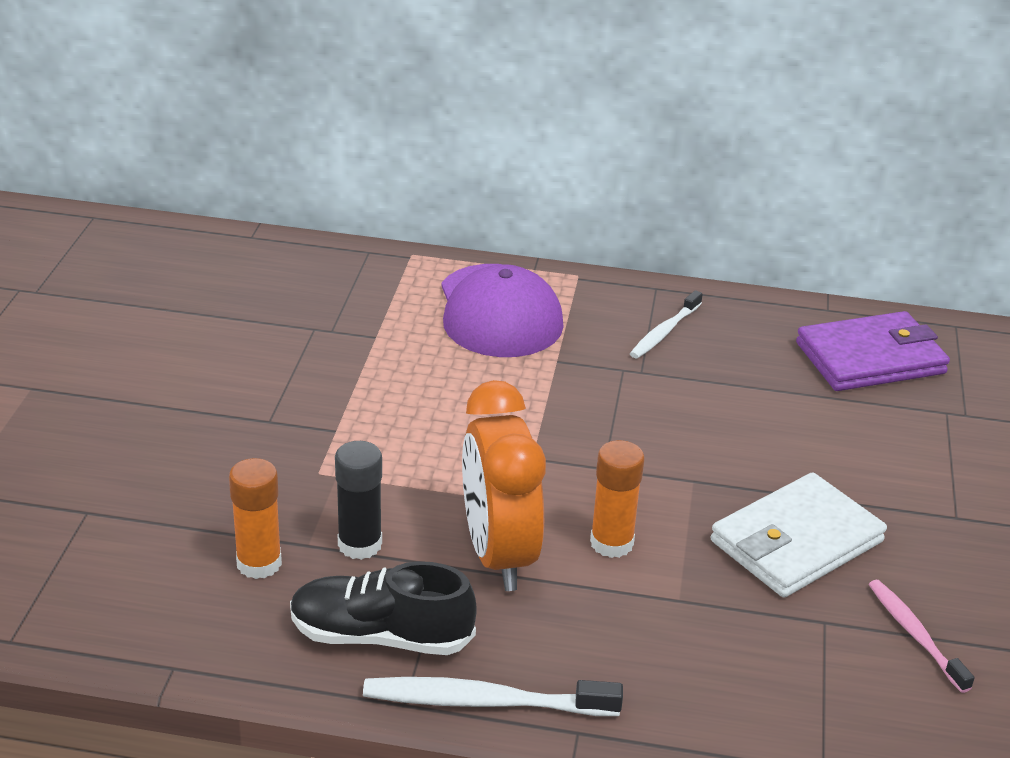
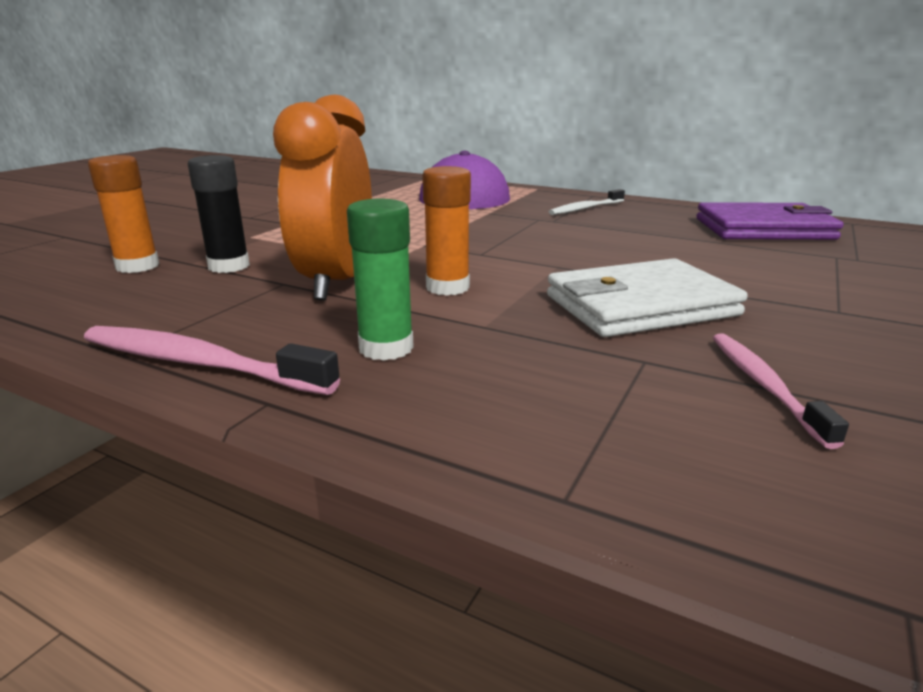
camera: 20 degrees right, 10 degrees down
(381, 636) = (168, 311): black shoe -> none
(485, 702) = (199, 364): white toothbrush -> pink toothbrush
(619, 648) = (386, 348): none -> green glue stick

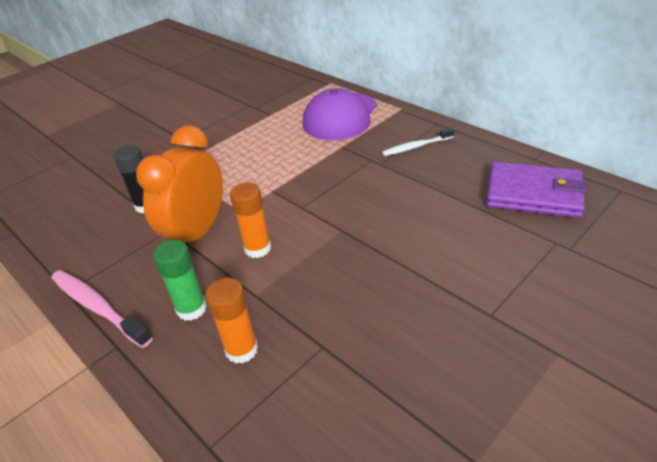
camera: 20 degrees right, 15 degrees up
(137, 266) = (99, 199): orange glue stick -> orange glue stick (241, 349)
(640, 306) = (361, 288): white wallet -> none
(764, 385) = (372, 384): pink toothbrush -> none

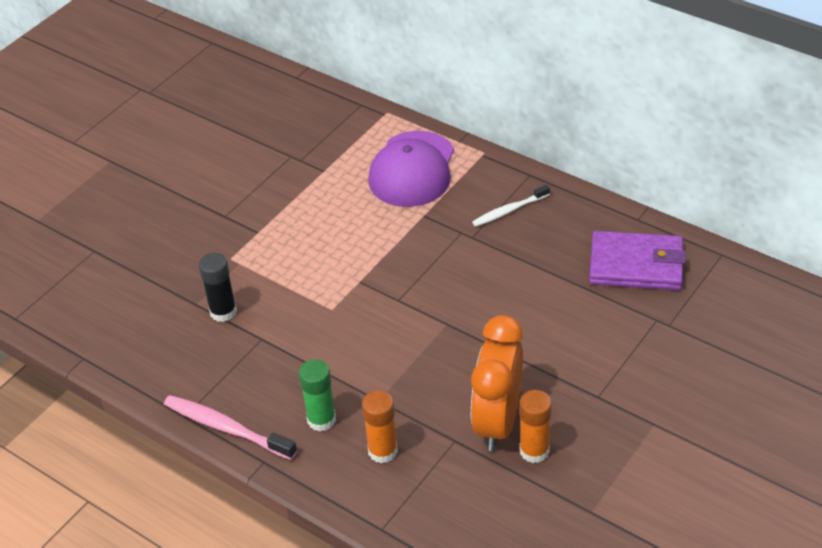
camera: 10 degrees left, 5 degrees up
(197, 233) = (295, 340): orange clock -> orange clock (497, 422)
(257, 248) = (365, 352): orange glue stick -> orange glue stick (534, 451)

